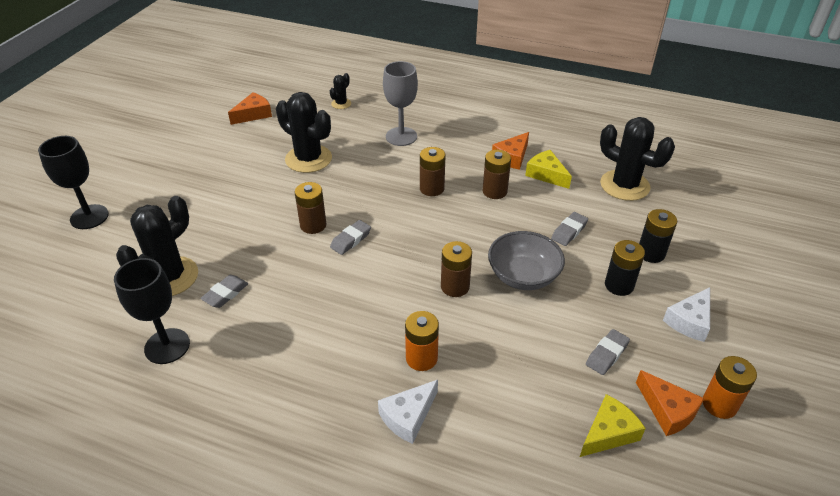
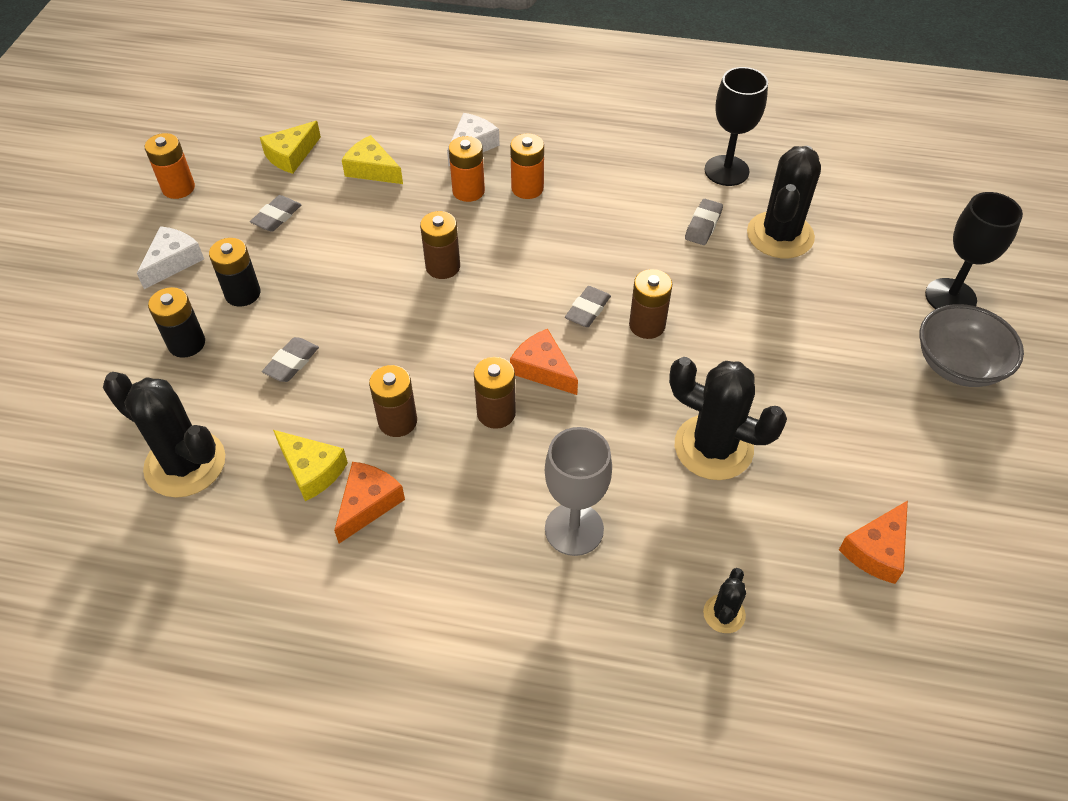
camera: 170 degrees right, 10 degrees up
(364, 353) = (527, 188): none -> orange battery
(517, 399) = (372, 169): none -> yellow cheese
(523, 276) = (360, 290): grey bowl -> grey bowl (958, 364)
(667, 410) = (230, 177): orange cheese -> orange cheese (543, 369)

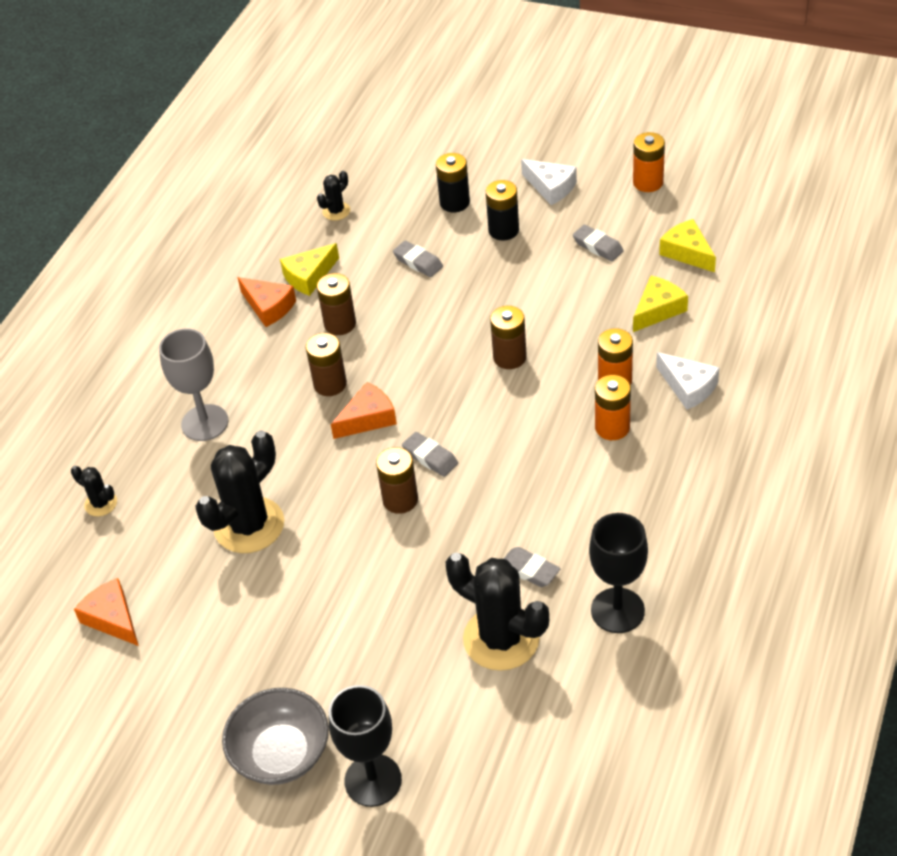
camera: 105 degrees right, 5 degrees down
(185, 464) = (336, 211): black cactus -> black cactus, size x0.47

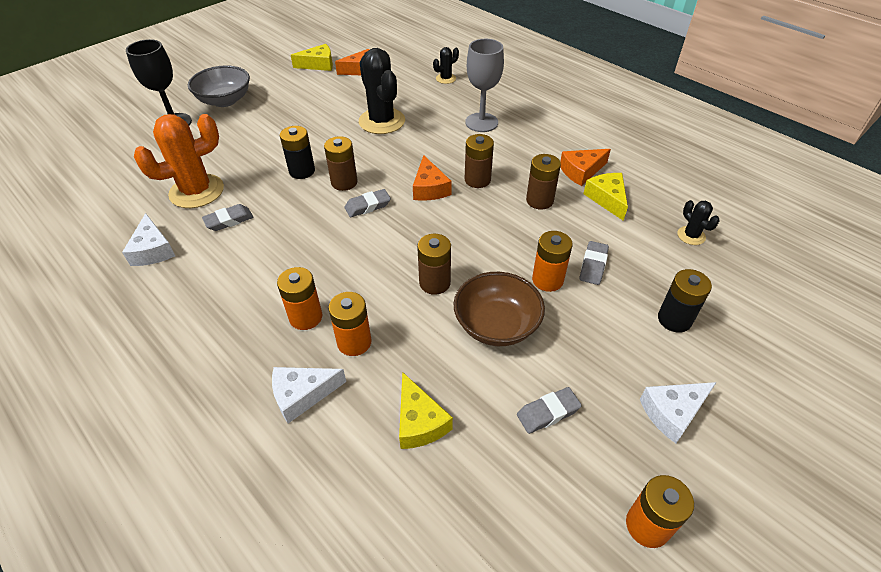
camera: 110 degrees right, 0 degrees up
(418, 262) = (593, 265): grey eraser -> grey eraser turned 45 degrees counterclockwise
(456, 285) = (547, 280): none -> orange battery
(501, 639) = (197, 191): black cactus -> orange cactus
(503, 230) = (612, 342): black battery -> black battery (302, 171)
(532, 300) = (496, 325): none -> brown bowl
(617, 610) = (153, 250): black goblet -> white cheese
(687, 252) = (492, 500): yellow cheese -> yellow cheese (318, 64)

